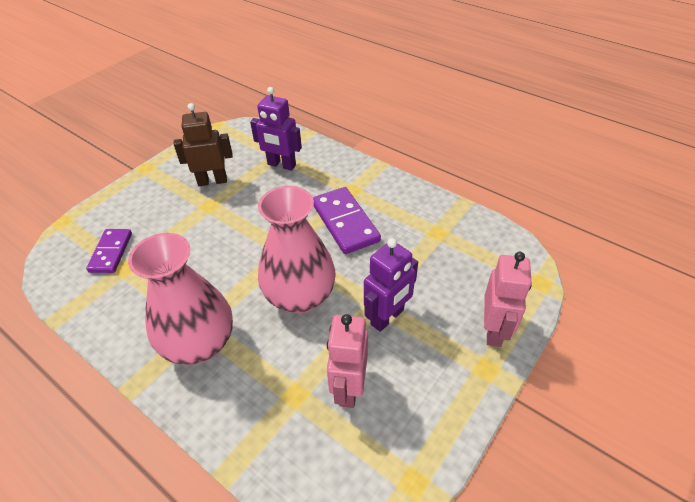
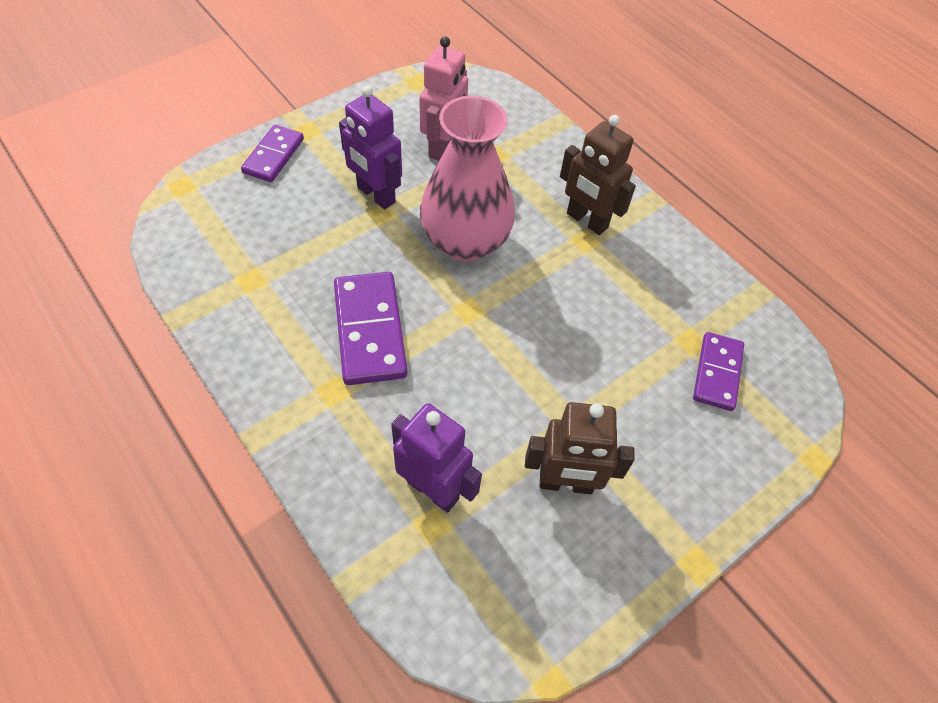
camera: 170 degrees left, 10 degrees up
(200, 344) = (586, 221): pink vase -> brown robot
(387, 317) = (375, 195): purple robot -> purple robot turned 105 degrees counterclockwise
(494, 330) = (274, 156): pink robot -> purple domino

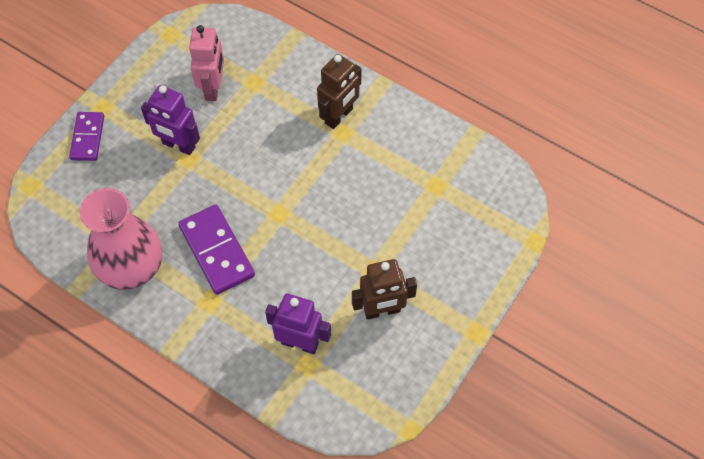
camera: 15 degrees left, 5 degrees up
(465, 242) = (258, 162): pink vase -> pink vase (131, 267)
(586, 221) = (339, 116): brown robot -> brown robot turned 75 degrees counterclockwise
(717, 373) = (459, 203): purple domino -> none

